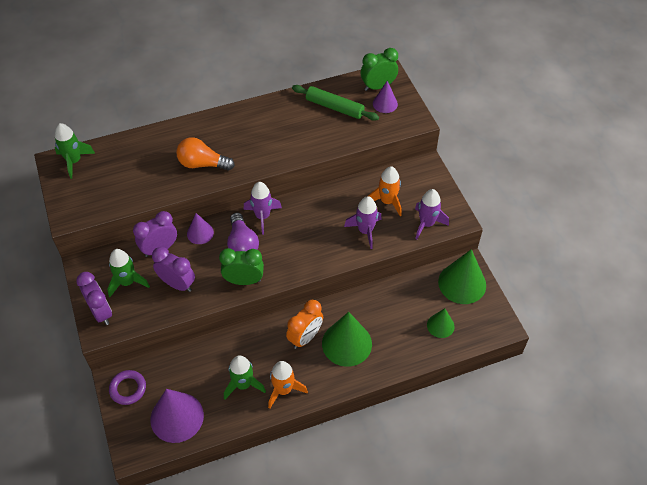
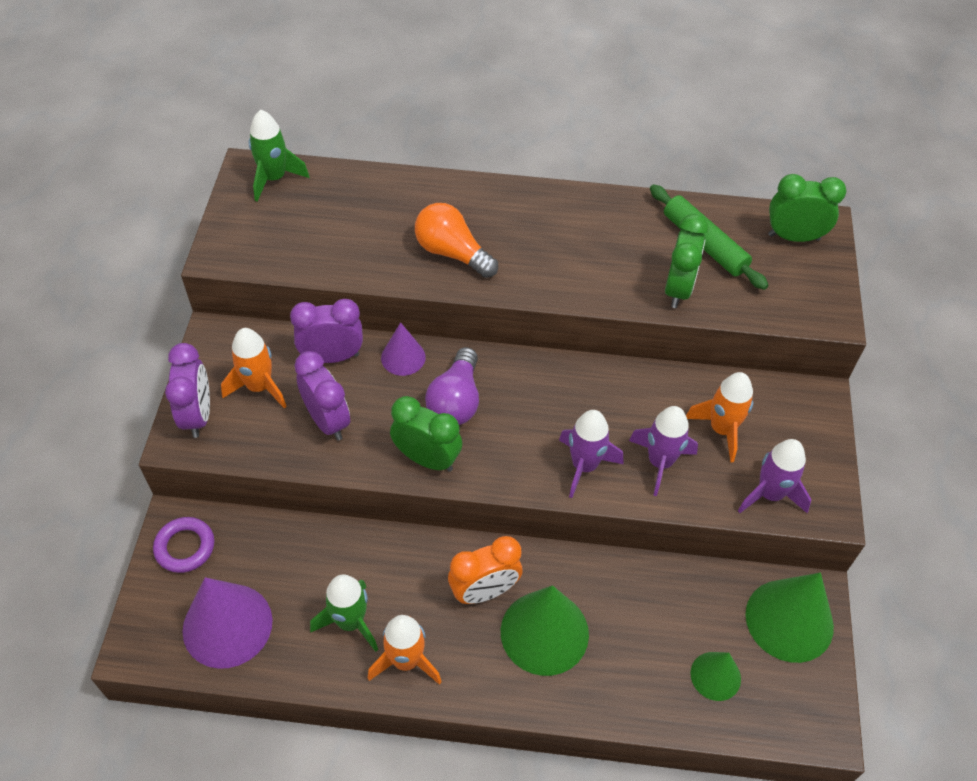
camera: 25 degrees right, 0 degrees up
(127, 282) = (259, 387): green rocket -> orange rocket
(262, 216) = (510, 371): purple rocket -> purple rocket (584, 466)
(333, 137) = (678, 289): none -> green clock
(385, 103) = (791, 268): purple cone -> none

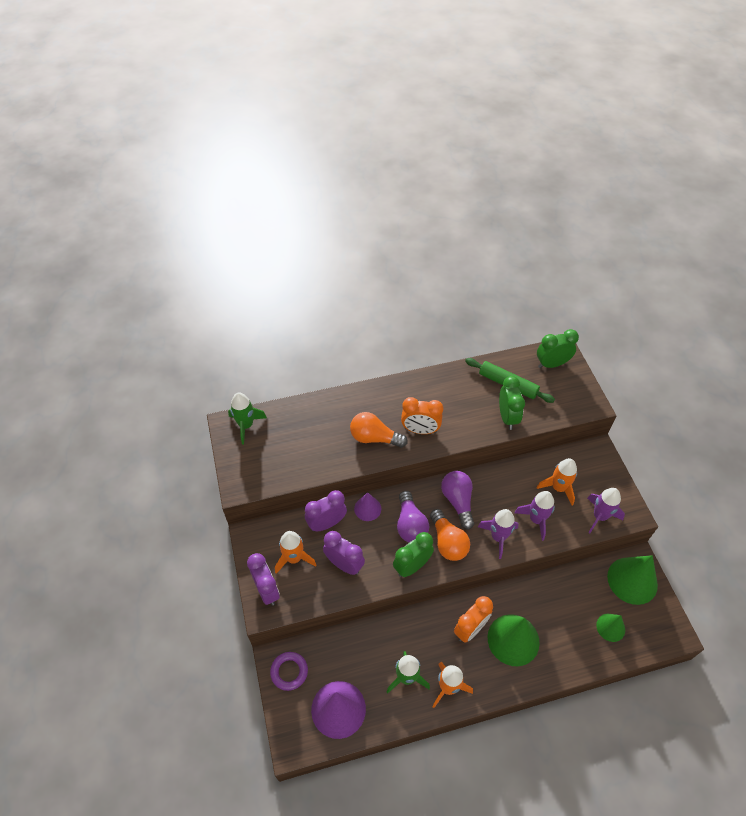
camera: 20 degrees left, 0 degrees up
(427, 459) = (412, 566): green clock -> green clock turned 45 degrees counterclockwise
(500, 445) = (448, 542): none -> orange light bulb
(528, 264) = (420, 430): none -> orange clock
(547, 394) = (458, 501): none -> purple light bulb

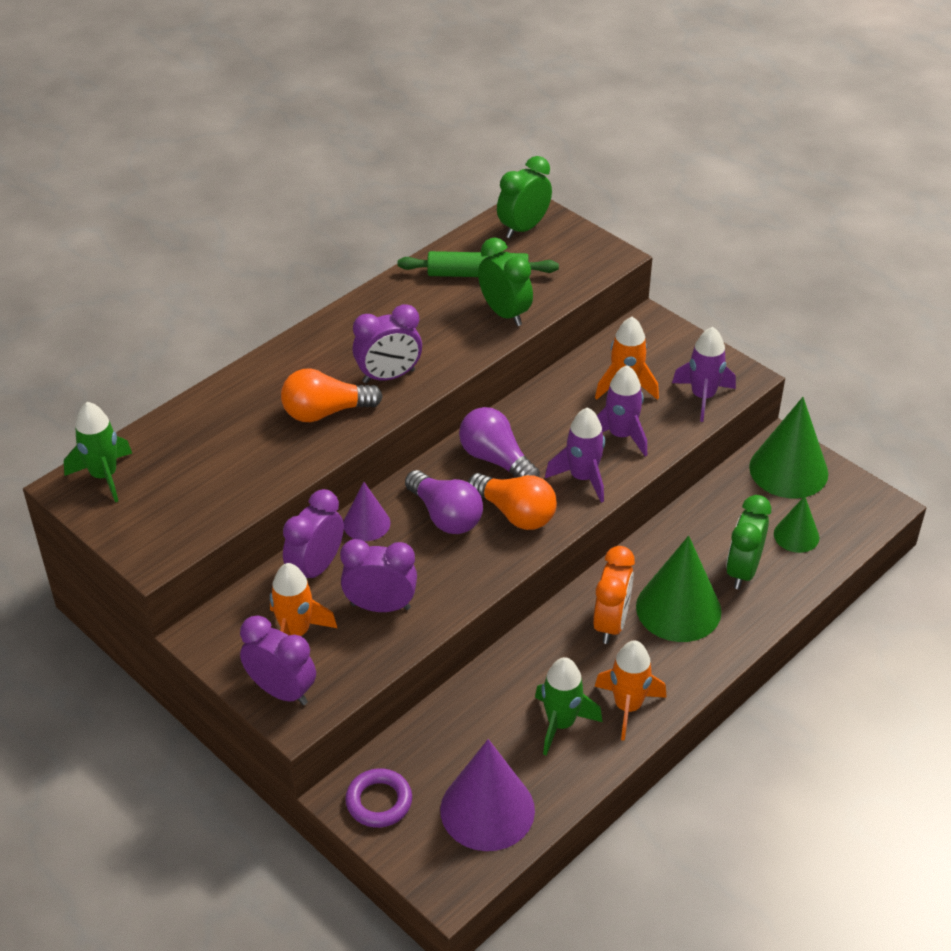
camera: 30 degrees left, 10 degrees down
(412, 566) = (484, 564): green clock -> green clock (743, 571)
(420, 430) = (388, 376): orange clock -> purple clock

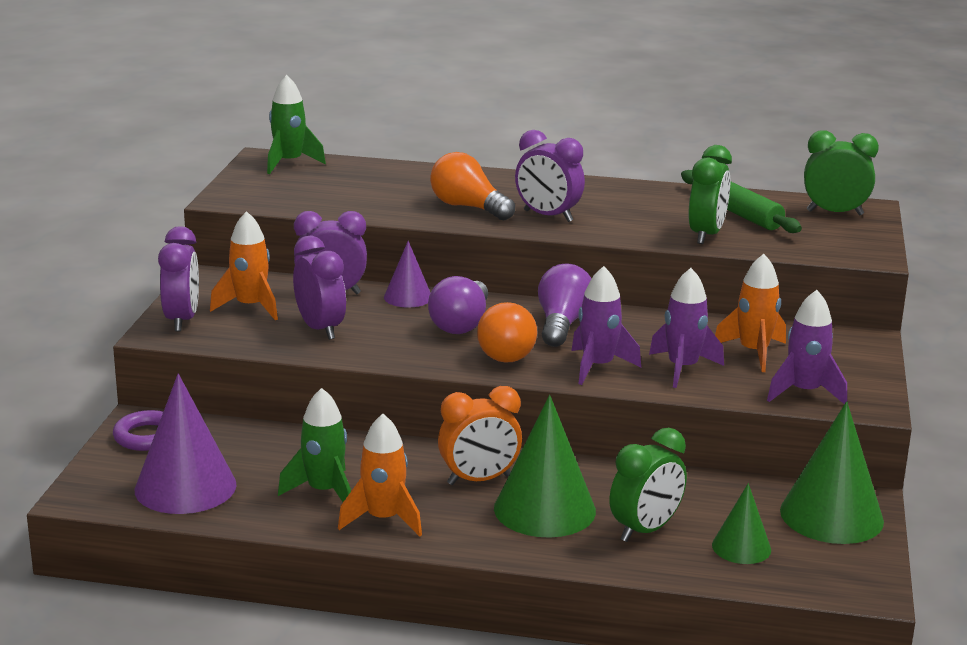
camera: 55 degrees right, 20 degrees down
(743, 571) = (645, 530): green clock -> green clock turned 150 degrees clockwise

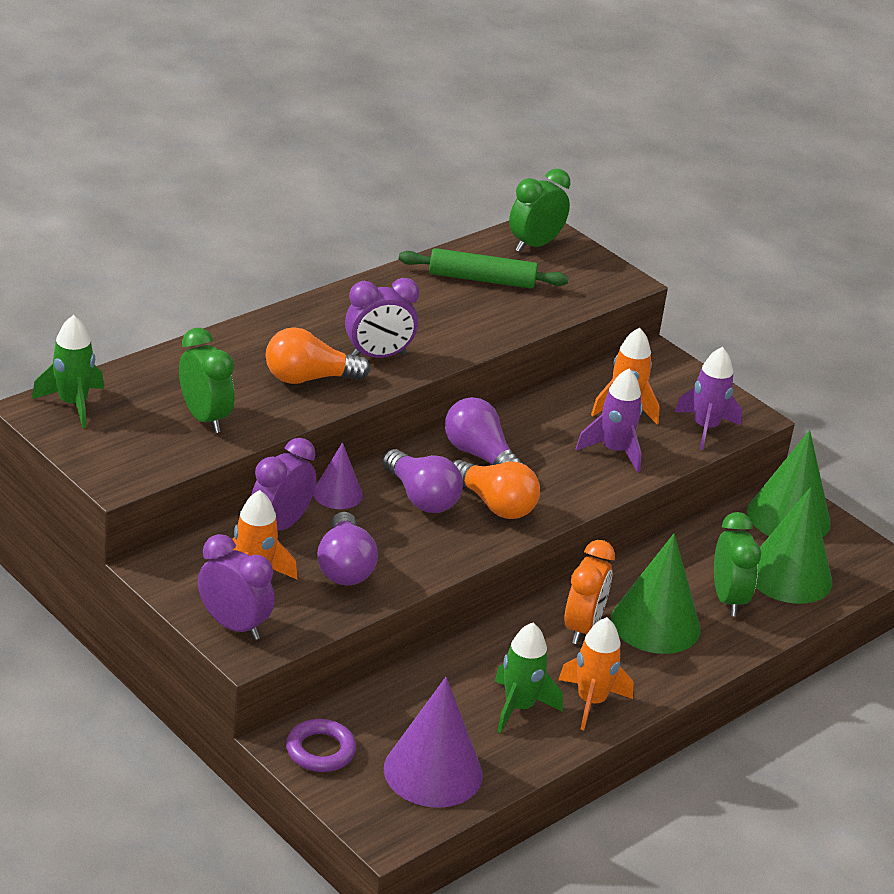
camera: 55 degrees left, 10 degrees up
(320, 329) = (344, 566): purple clock -> purple light bulb
(598, 367) = (569, 482): purple rocket -> none
(706, 235) = (506, 317): green clock -> green clock (204, 418)
(741, 547) = (789, 575): green cone -> green cone, size x1.79

